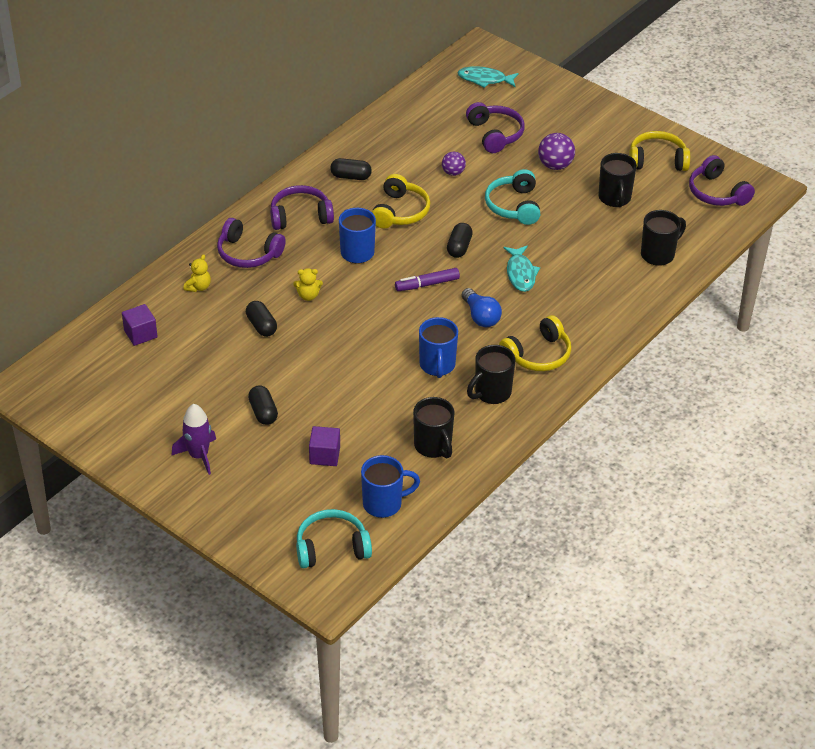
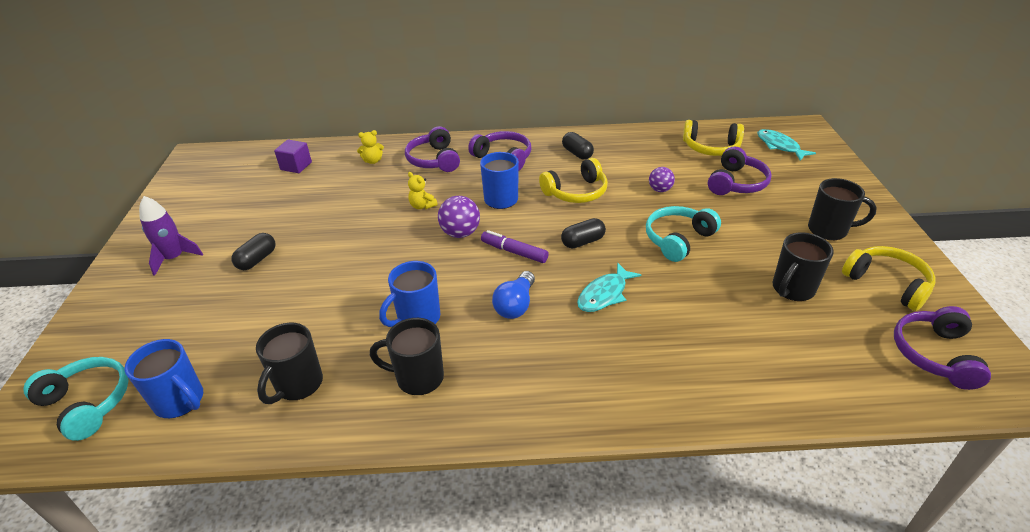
camera: 50 degrees right, 5 degrees down
(261, 326) = (361, 205): black capsule -> none
(324, 455) = (227, 322): purple cube -> none
(538, 355) = (512, 376): yellow headphones -> yellow headphones (711, 148)
(555, 165) = (763, 231): purple ball -> purple ball (460, 233)
(658, 254) = (778, 371): black mug -> black mug (829, 230)

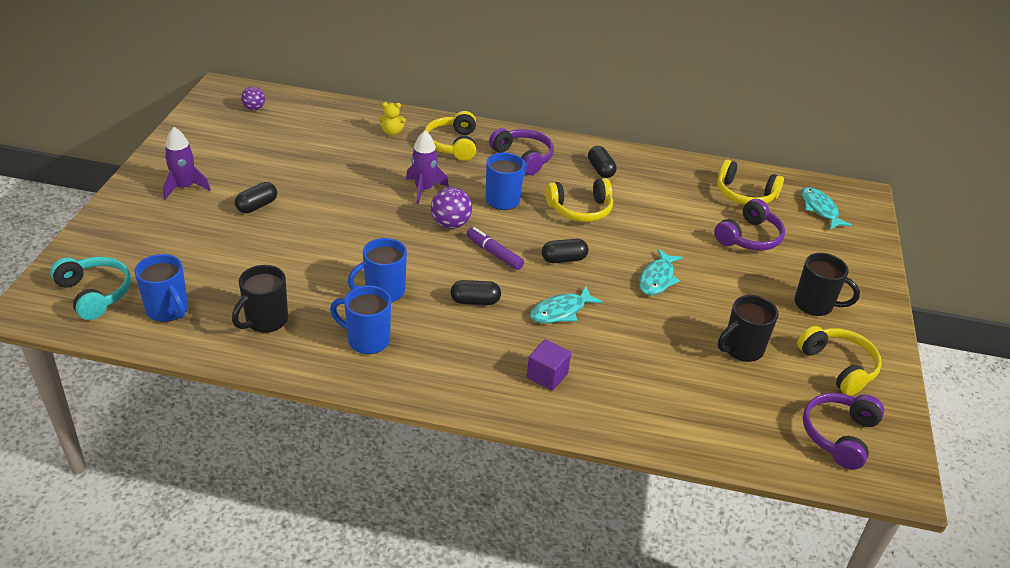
camera: 10 degrees right, 0 degrees up
(296, 166) = (316, 121): purple cube -> purple cube (547, 375)
(418, 378) = (367, 340): black mug -> blue mug
(422, 206) = (424, 189): yellow teddy bear -> purple rocket
(434, 160) = (453, 144): purple headphones -> yellow headphones
(515, 305) = (475, 301): blue light bulb -> black capsule
(660, 190) = (666, 226): purple ball -> purple ball (254, 108)
(678, 239) = (657, 278): turquoise headphones -> turquoise fish

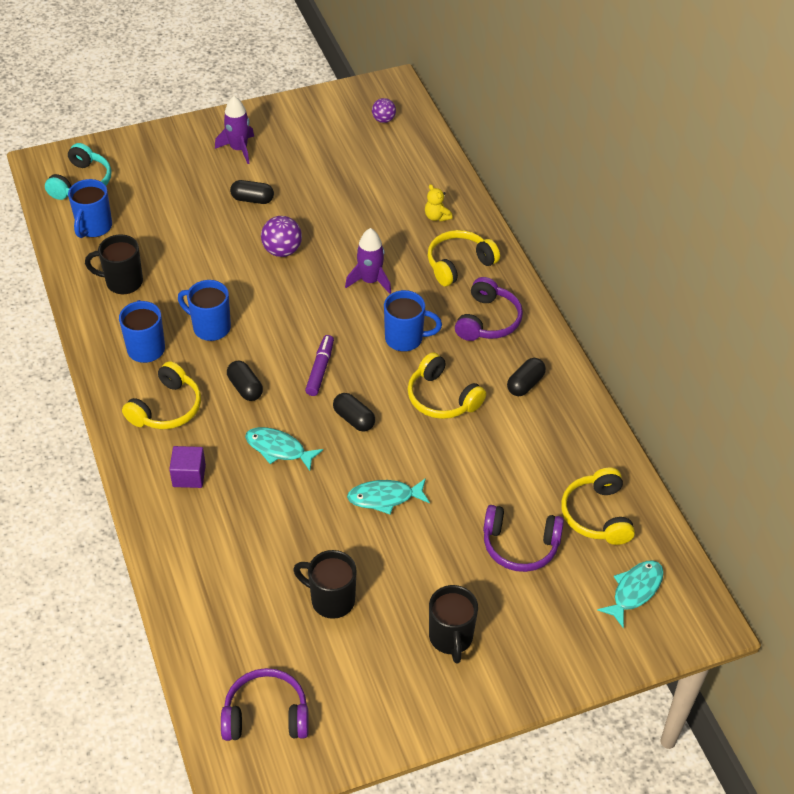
camera: 60 degrees right, 10 degrees up
(450, 224) = (336, 322): purple ball -> purple ball (282, 250)
(838, 366) = (367, 687): yellow headphones -> yellow headphones (167, 408)

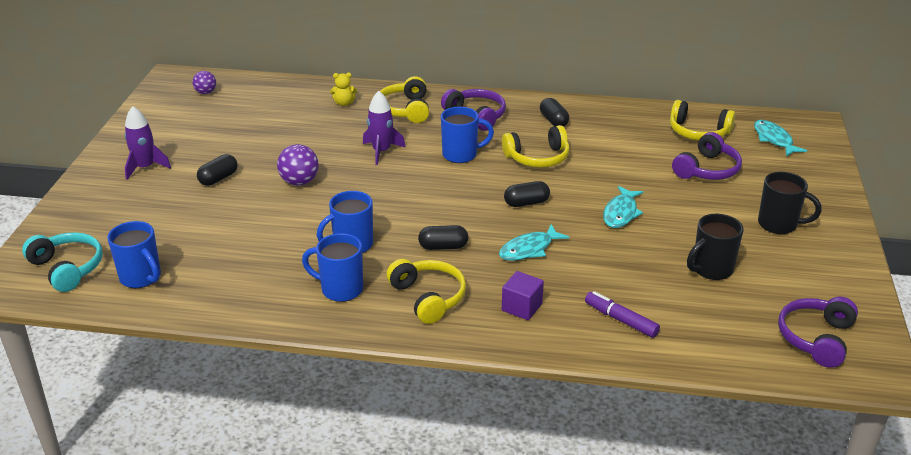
camera: 60 degrees left, 15 degrees down
(123, 282) = (238, 280): black mug -> none
(320, 369) = (457, 203): purple marker -> purple marker (620, 320)
(405, 339) = (461, 155): blue mug -> blue mug turned 45 degrees clockwise

